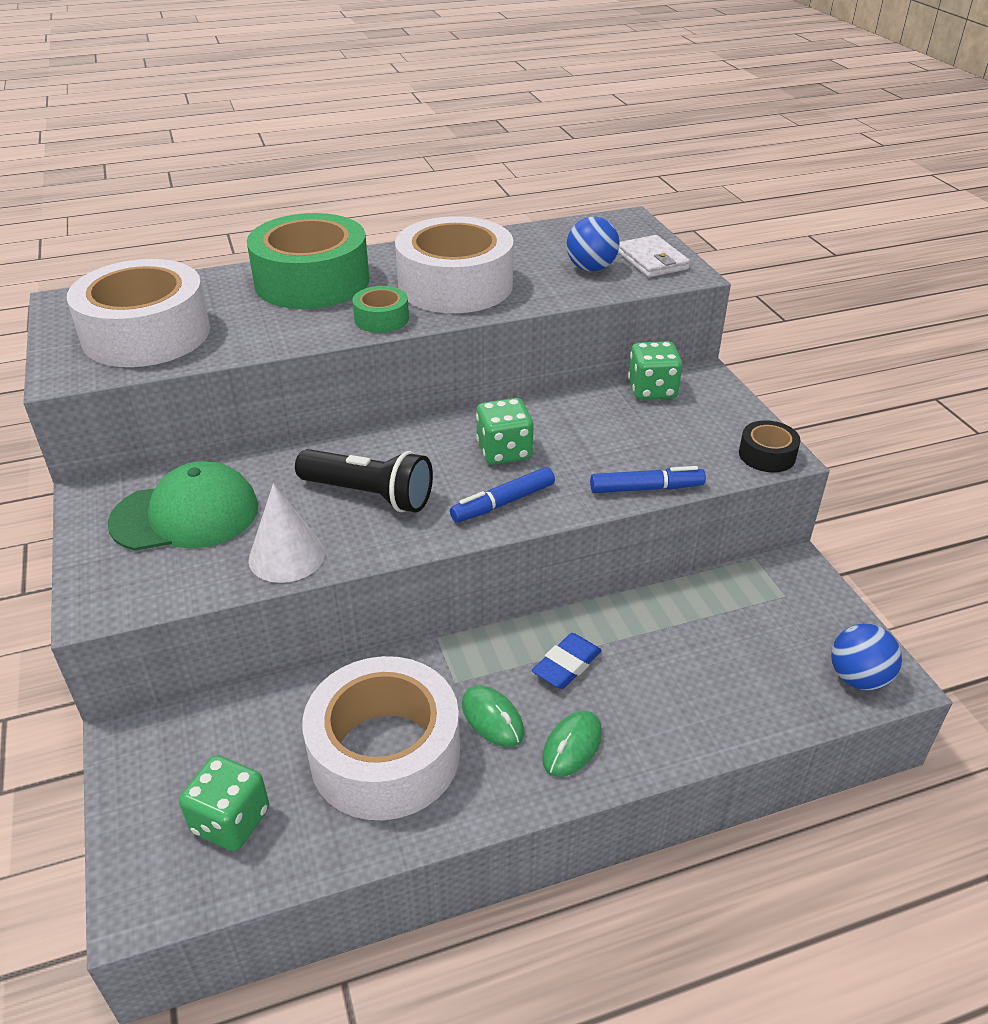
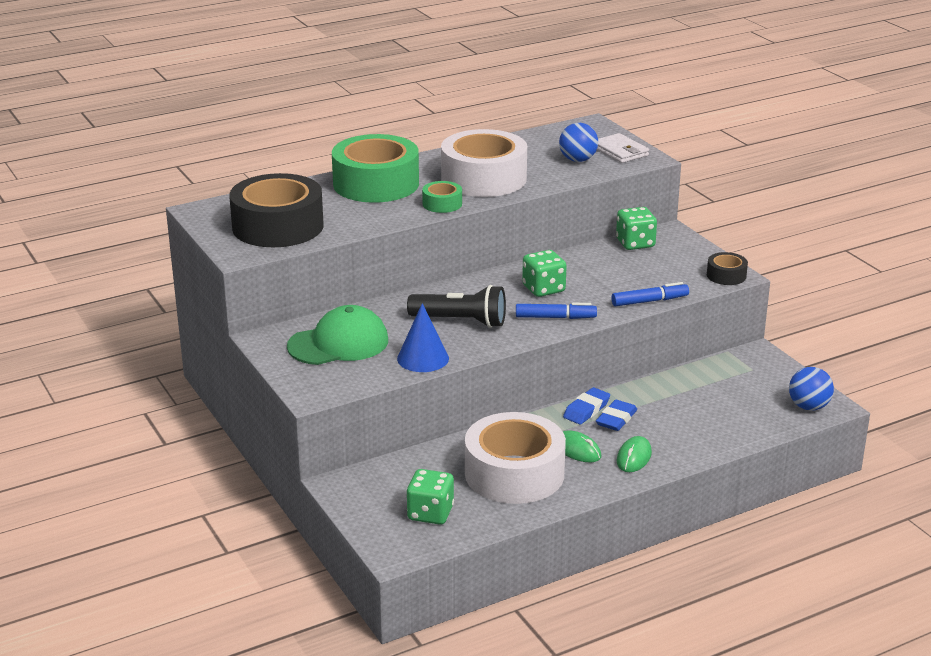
camera: 10 degrees left, 10 degrees down
(146, 334) = (278, 226): white tape -> black tape
(287, 556) = (423, 358): white cone -> blue cone
(503, 503) = (555, 317): blue marker -> blue marker turned 135 degrees counterclockwise
(529, 641) = (586, 410): none -> blue eraser

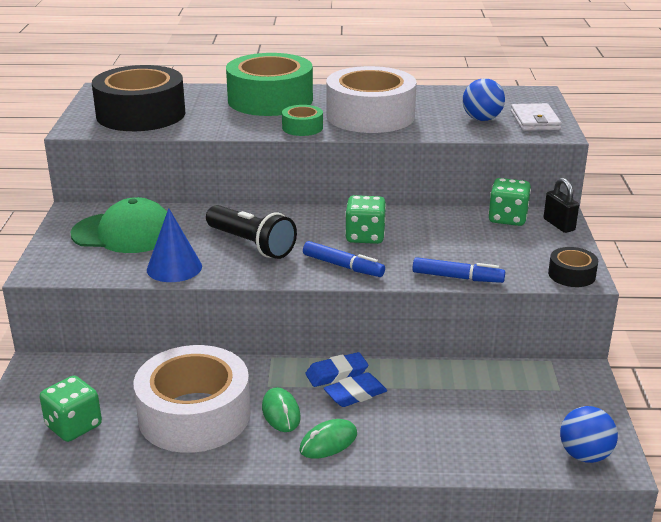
camera: 30 degrees right, 0 degrees up
(678, 238) = (559, 225): none -> black padlock

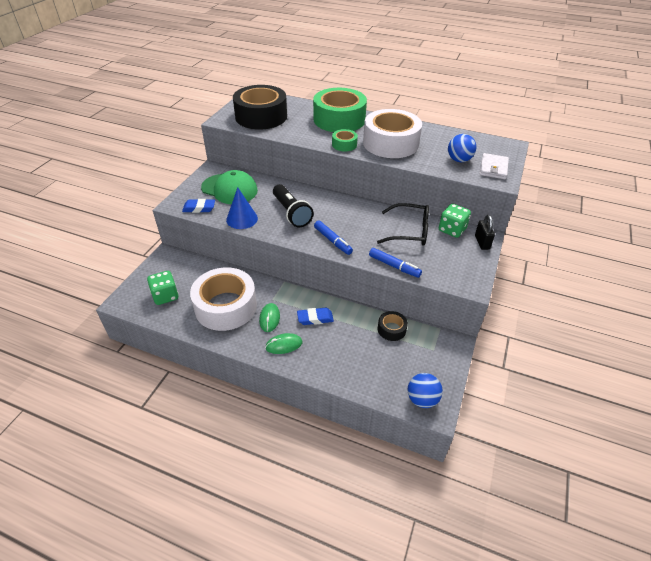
camera: 20 degrees right, 15 degrees up
(336, 374) = (312, 302): blue eraser -> blue eraser (199, 208)
(365, 236) = (358, 223): green dice -> none
(449, 232) = (409, 231): none -> black glasses
(571, 275) = (466, 282): black tape -> black tape (391, 329)

